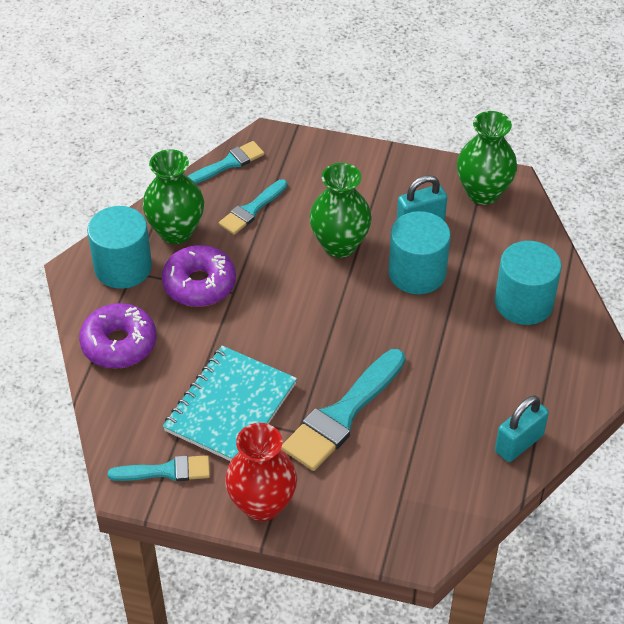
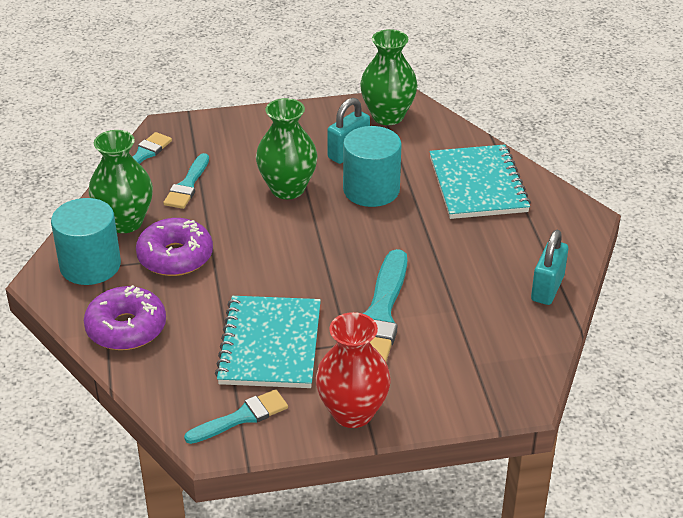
camera: 25 degrees left, 10 degrees down
(524, 302) = (478, 185): turquoise cylinder -> turquoise notebook

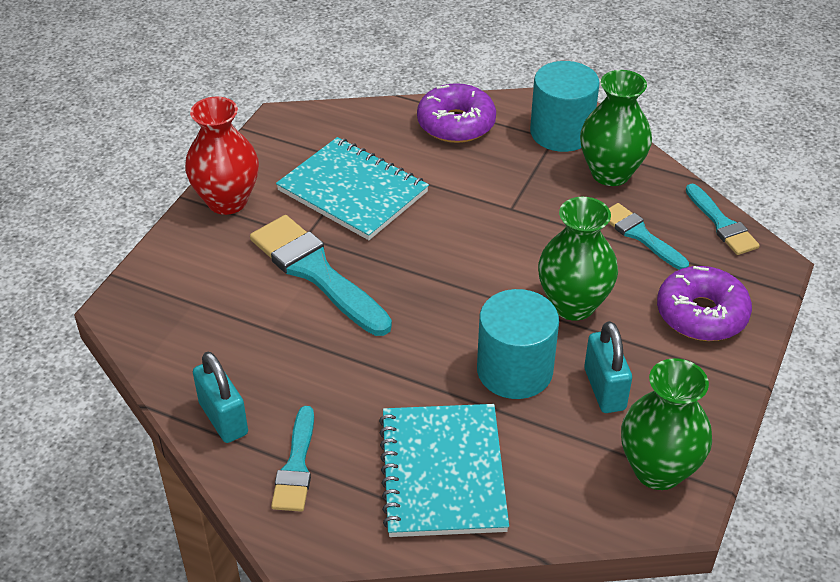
camera: 125 degrees right, 5 degrees up
(175, 257) = (527, 184): purple donut -> purple donut (701, 314)
(241, 417) = (290, 143): turquoise brush -> turquoise brush (296, 466)
(478, 185) = (442, 472): turquoise notebook -> turquoise notebook turned 60 degrees clockwise

